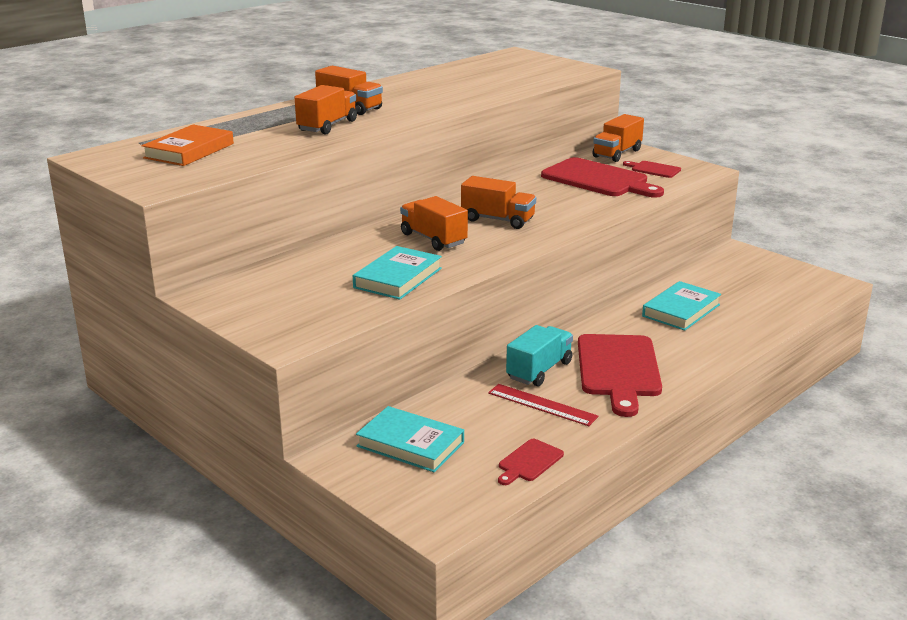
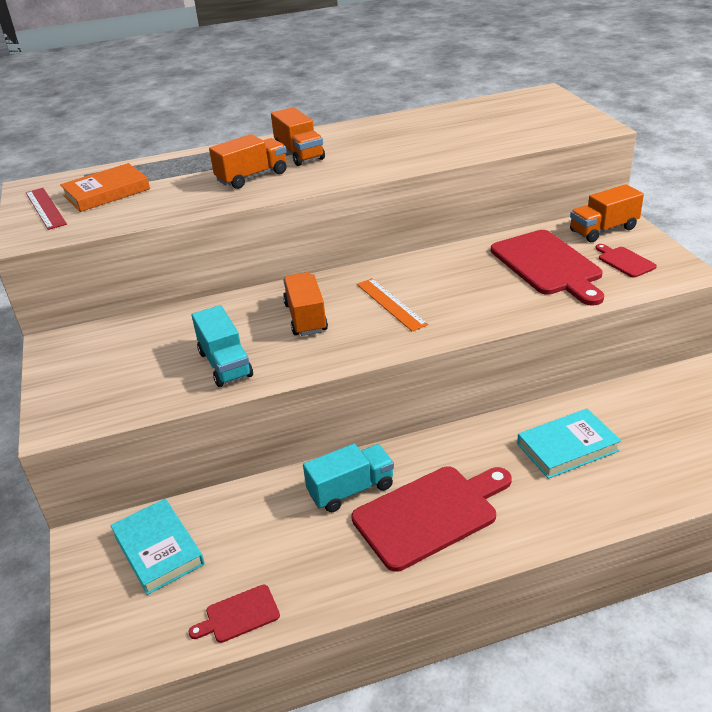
camera: 30 degrees right, 10 degrees up
(398, 278) = (225, 364): turquoise book -> turquoise truck
(498, 220) = (390, 304): orange truck -> orange ruler
(542, 404) = (315, 539): red ruler -> red ruler (45, 208)
(618, 369) = (430, 514): red cutting board -> red cutting board turned 150 degrees counterclockwise

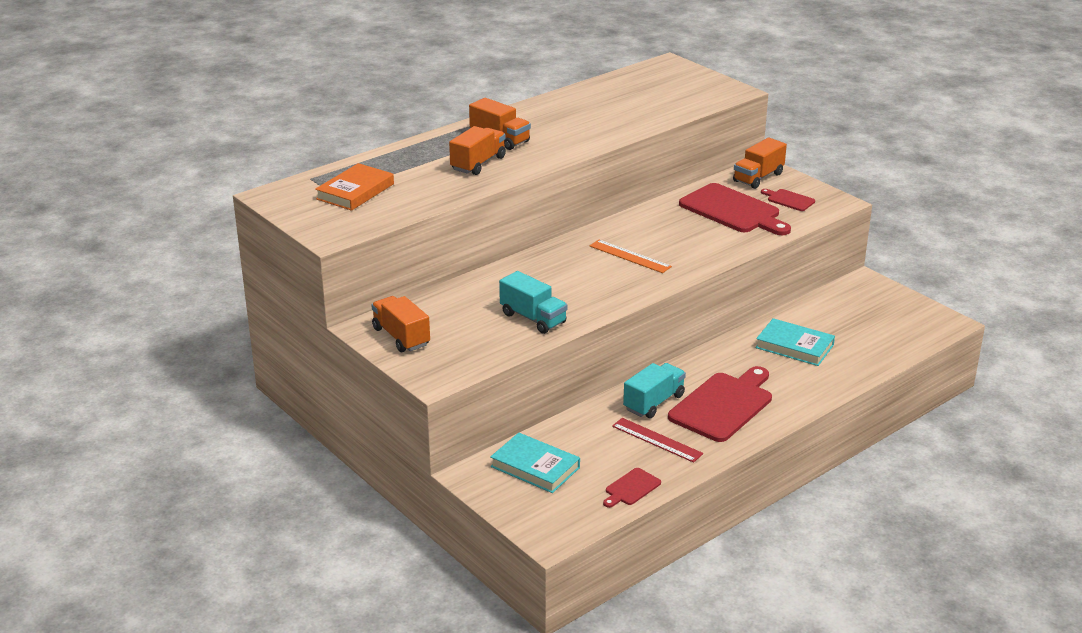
camera: 25 degrees left, 5 degrees down
(45, 208) = (313, 211): red ruler -> red ruler (657, 440)
(306, 318) = (568, 276): orange truck -> orange truck (401, 337)
(567, 447) = (794, 346): turquoise book -> turquoise book turned 75 degrees clockwise

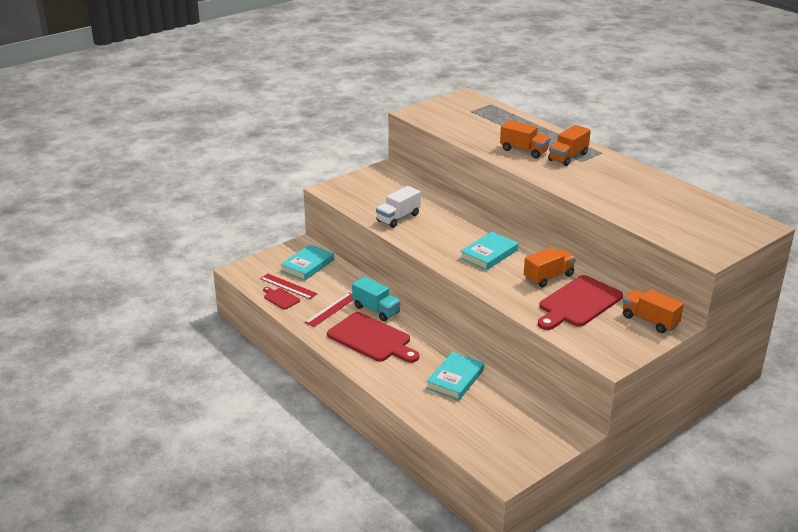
camera: 90 degrees right, 0 degrees up
(355, 191) = (474, 116): orange book -> none
(401, 337) = (376, 178): orange truck -> orange truck (548, 277)
(533, 318) = (398, 218): turquoise truck -> white truck
(597, 482) = (288, 286): none -> red ruler
(629, 256) = (489, 254): orange ruler -> turquoise book
(789, 200) = (608, 334): red cutting board -> none

